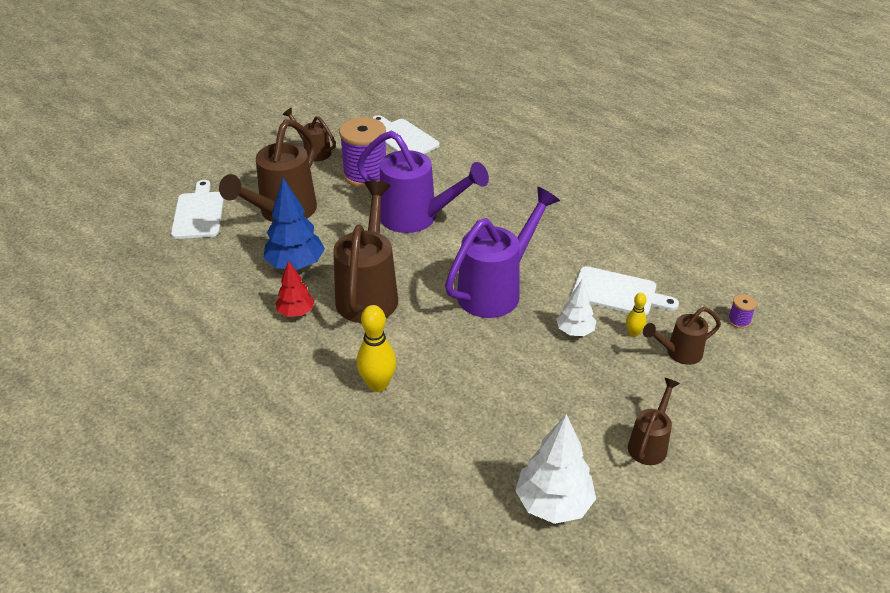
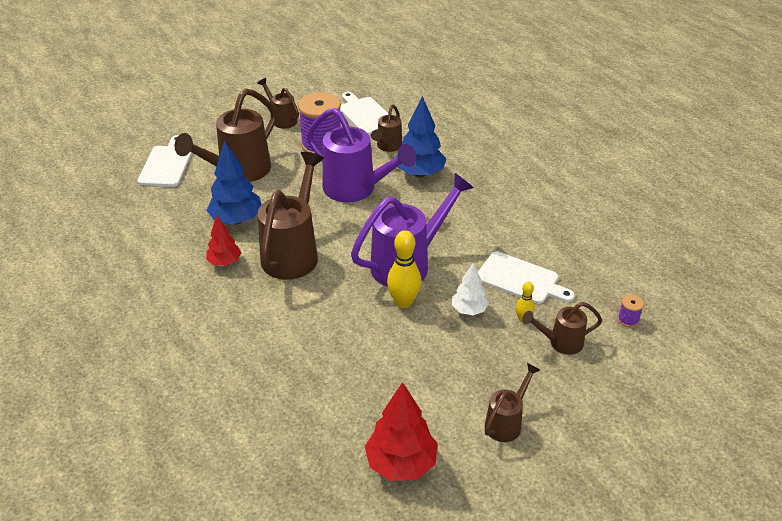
camera: 10 degrees right, 0 degrees up
(378, 385) = (277, 335): yellow bowling pin -> yellow bowling pin (404, 302)
(437, 169) = (387, 147): none -> brown watering can
(479, 194) = (420, 173): none -> blue tree
(553, 504) = (401, 464): white tree -> red tree

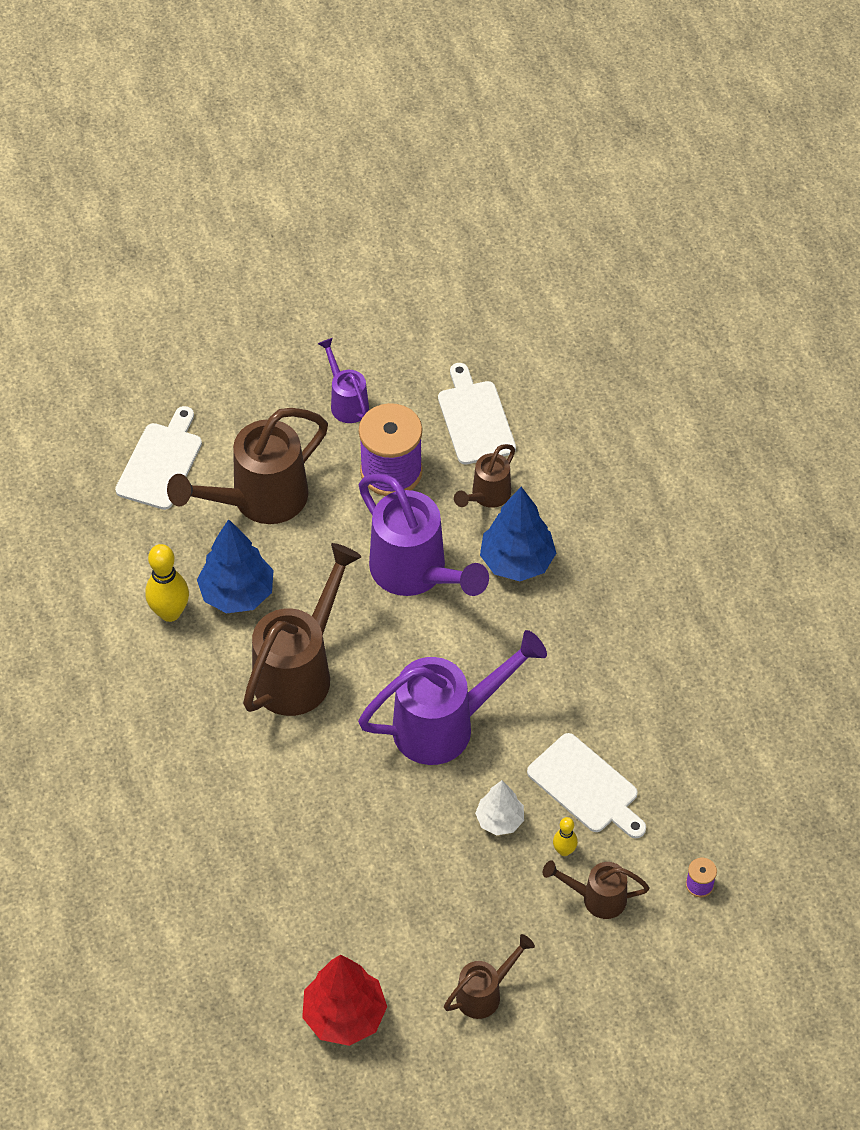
camera: 15 degrees right, 15 degrees up
(224, 262) = (206, 666): red tree -> none
(282, 119) = (346, 402): brown watering can -> purple watering can
(404, 302) = (420, 787): yellow bowling pin -> yellow bowling pin (170, 612)

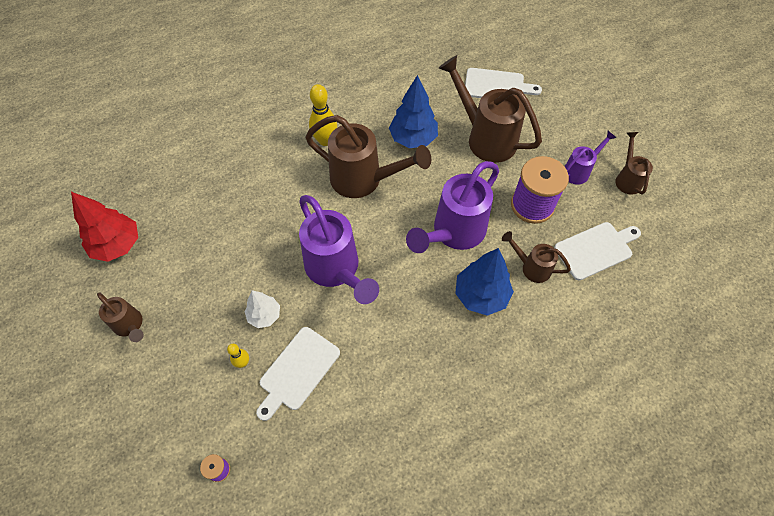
camera: 80 degrees right, 5 degrees up
(170, 612) = (391, 109): yellow bowling pin -> yellow bowling pin (325, 140)
(596, 898) = (205, 391): brown watering can -> brown watering can (627, 179)

